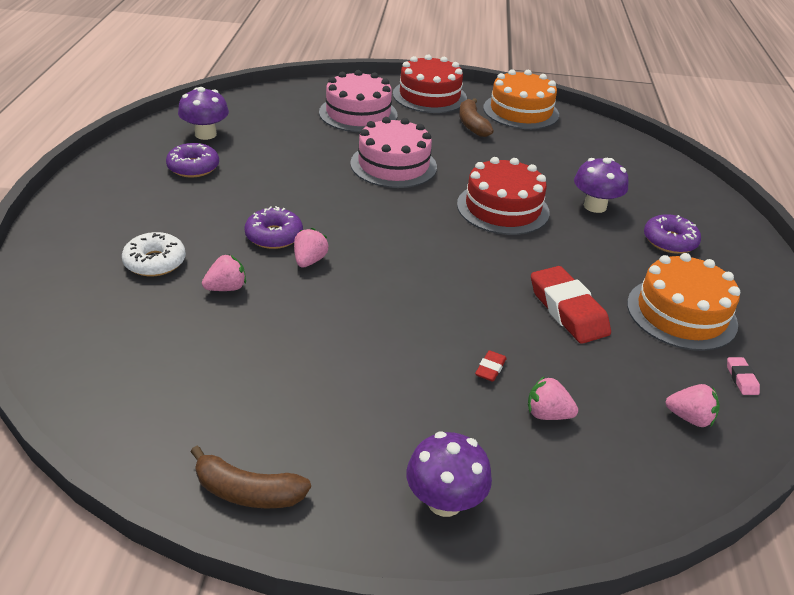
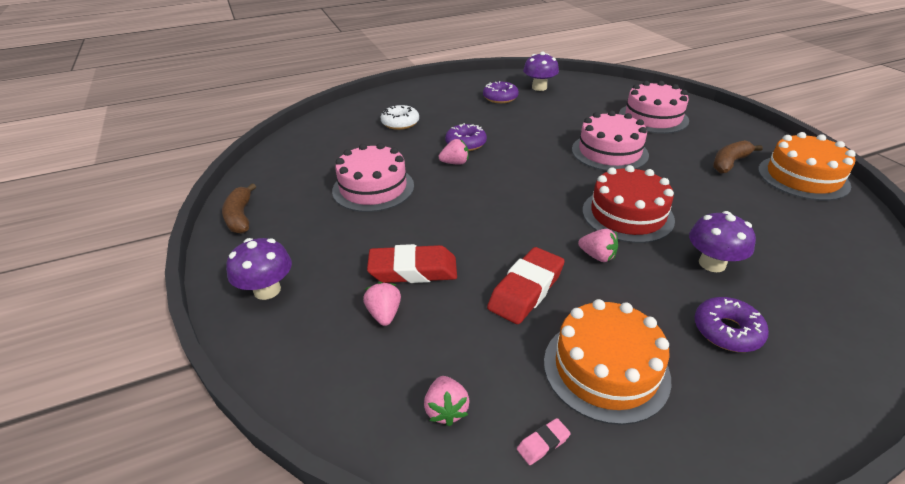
camera: 65 degrees right, 0 degrees up
(226, 288) = (399, 149): pink strawberry -> pink strawberry (597, 256)
(299, 342) = (373, 188): none -> pink cake
(429, 96) = (736, 132): red cake -> none
(490, 369) = (413, 270): red eraser -> red eraser, size x2.30

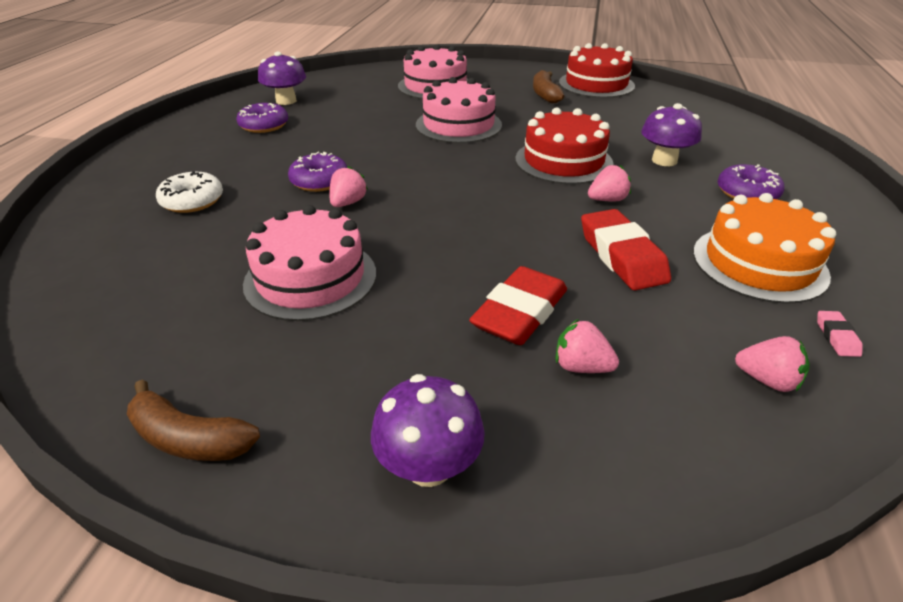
camera: 55 degrees left, 0 degrees up
(802, 177) = (596, 84): orange cake -> red cake

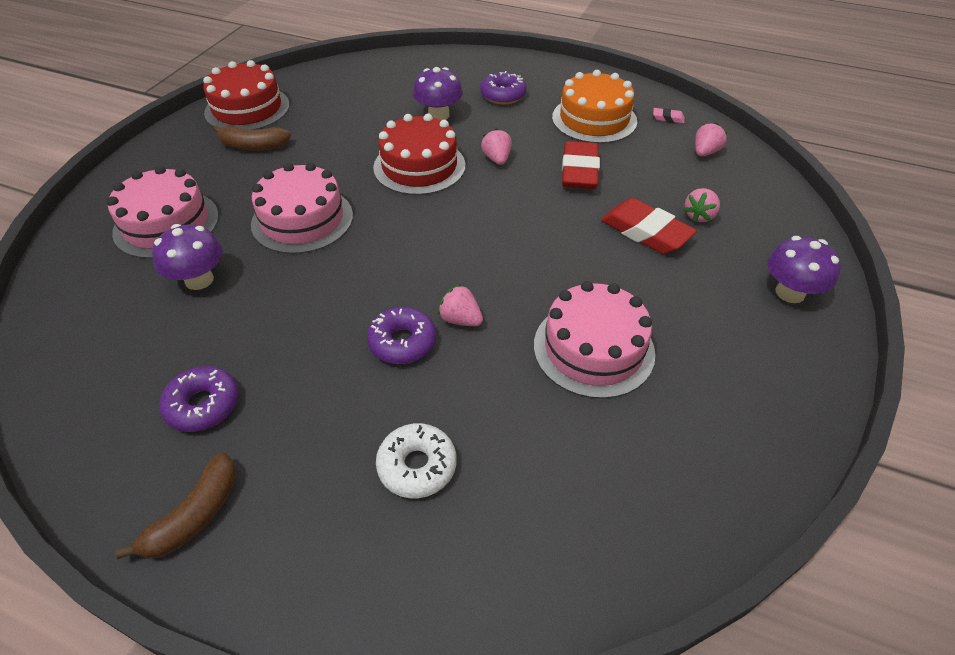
camera: 80 degrees left, 10 degrees up
(189, 438) = (789, 416): brown banana -> brown banana (195, 516)
(286, 101) = (117, 382): purple mushroom -> purple mushroom (199, 280)
(622, 256) = (579, 171): red eraser -> red eraser turned 75 degrees counterclockwise

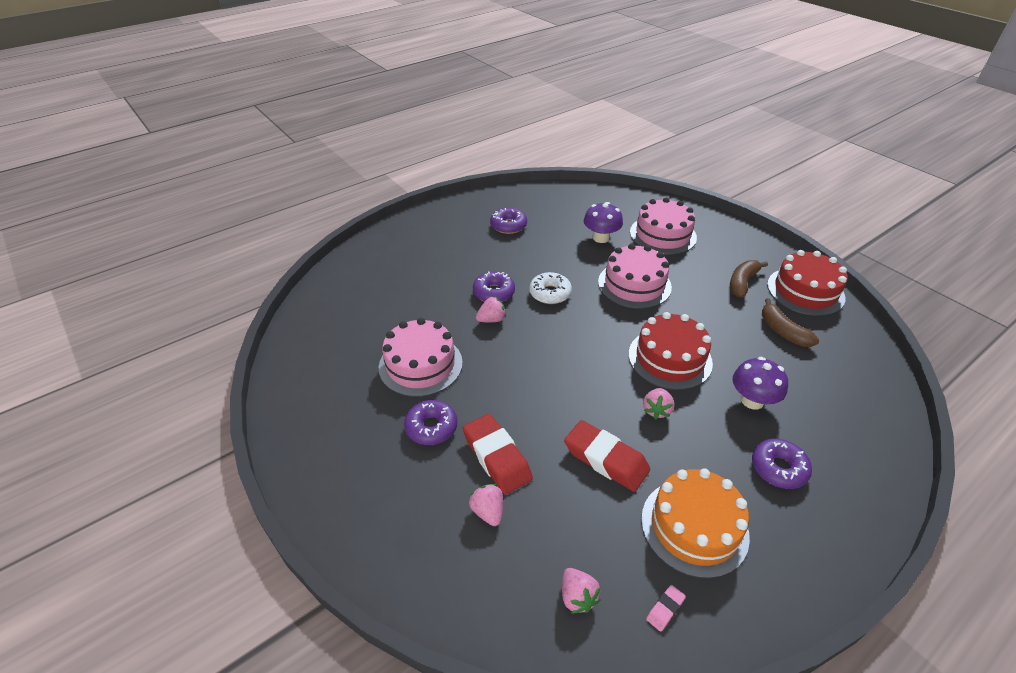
camera: 120 degrees right, 5 degrees down
(195, 516) = (452, 215): brown banana -> brown banana (782, 331)
(417, 466) = (416, 274): white donut -> white donut (550, 293)
(497, 159) = (656, 410): pink strawberry -> pink strawberry turned 90 degrees clockwise
(645, 232) = (497, 457): red eraser -> red eraser turned 75 degrees clockwise
(663, 292) = (431, 427): none -> purple donut
(790, 292) = (363, 508): purple mushroom -> none

